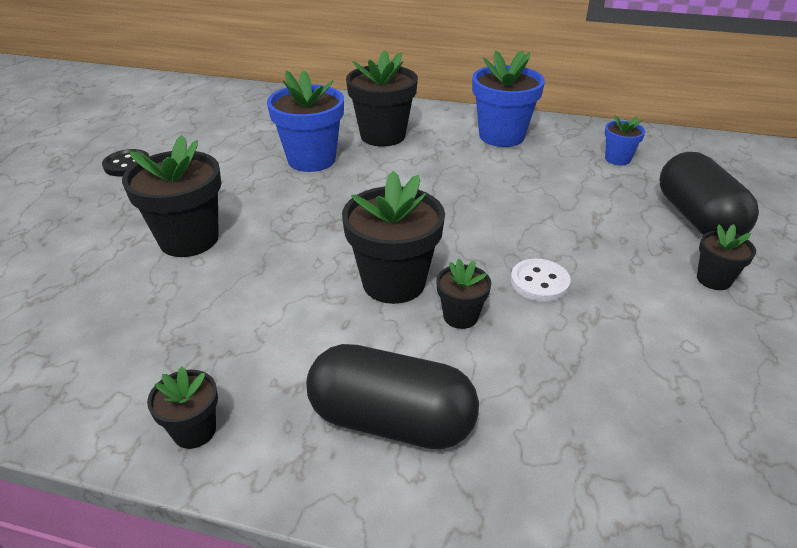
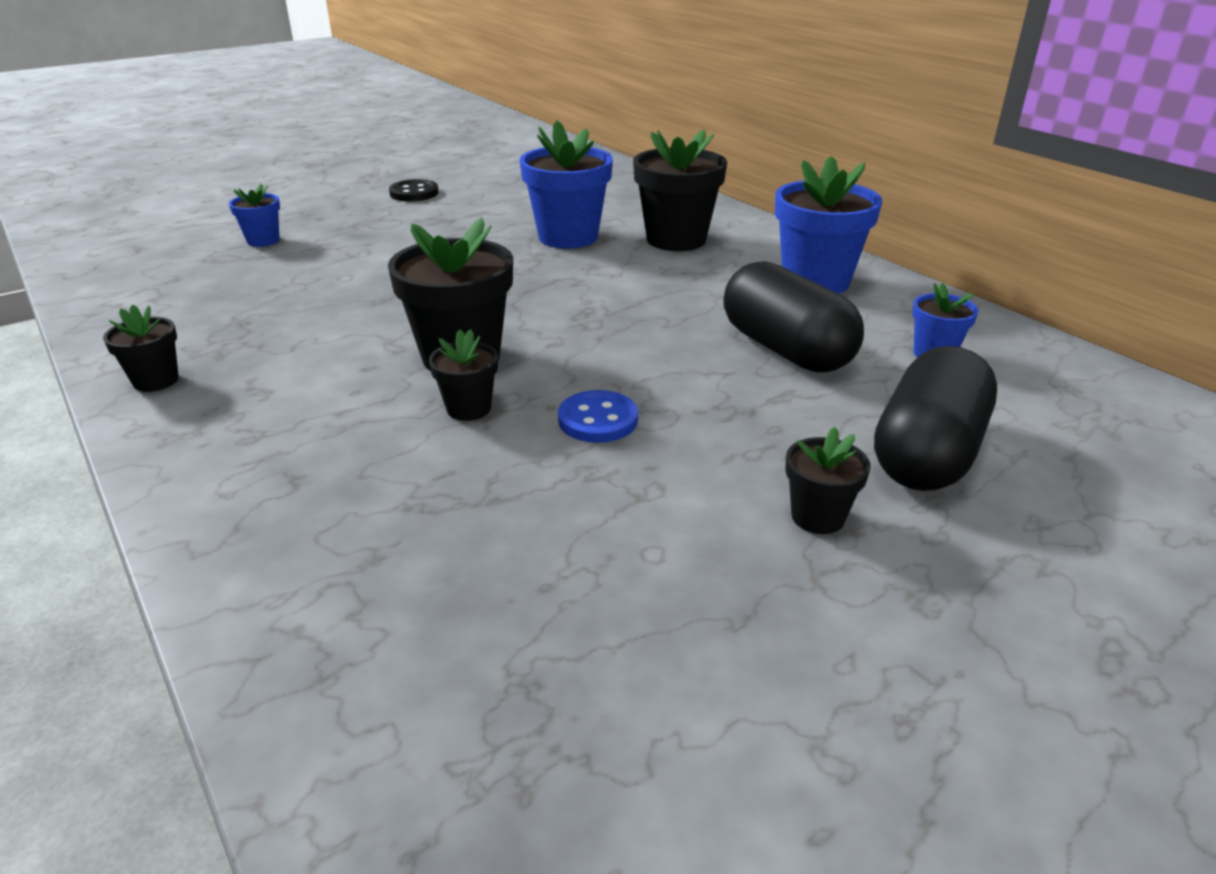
camera: 40 degrees right, 5 degrees down
(59, 260) = (263, 241): none -> blue flower pot
(189, 239) = (365, 260): black flower pot -> none
(391, 420) = (277, 448): black capsule -> black capsule (786, 349)
(539, 282) = (598, 420): white button -> blue button

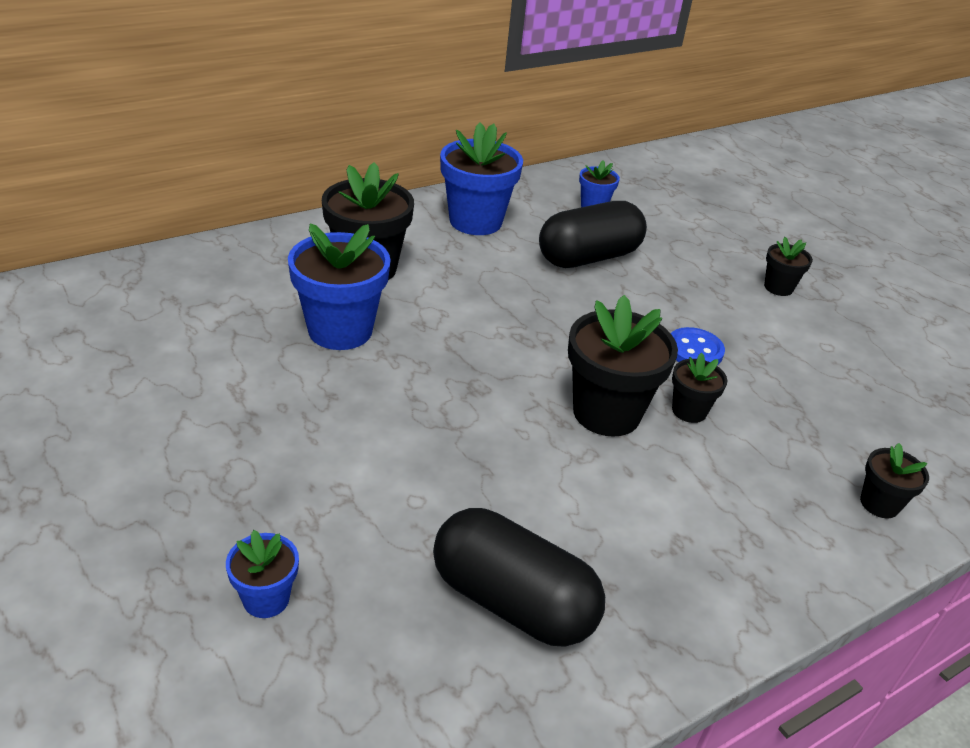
camera: 90 degrees left, 5 degrees up
(156, 381) = (668, 631): black flower pot -> black flower pot (879, 504)
(414, 193) = (124, 447): black button -> none
(927, 453) = (710, 240): black capsule -> black capsule (512, 602)

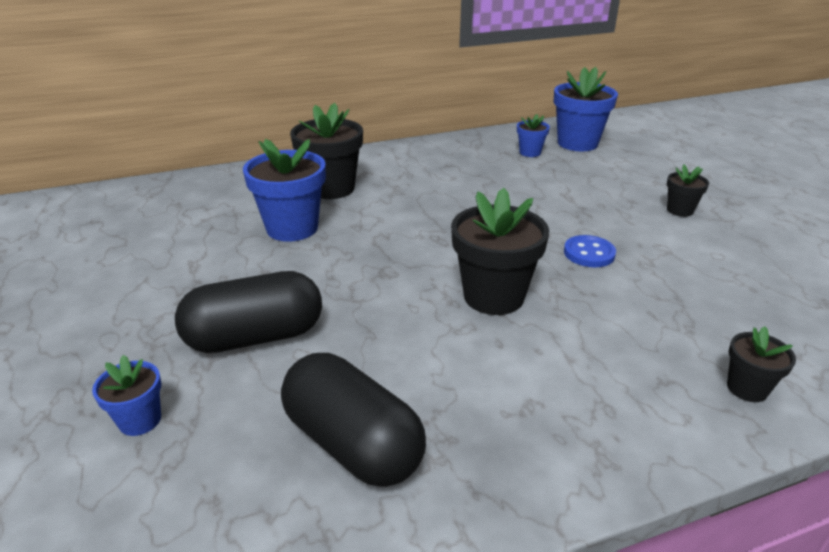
camera: 15 degrees right, 5 degrees down
(475, 221) = (429, 160): blue flower pot -> blue flower pot (577, 143)
(588, 257) = (514, 185): black capsule -> black capsule (255, 337)
(689, 411) = (571, 299): black flower pot -> none

